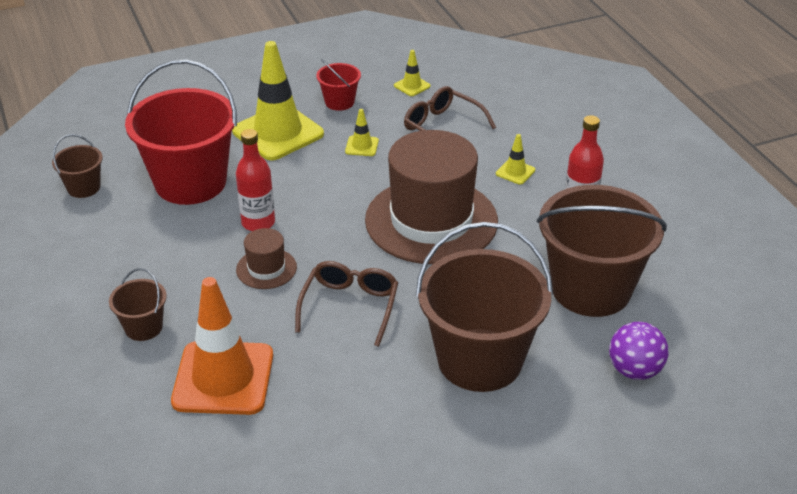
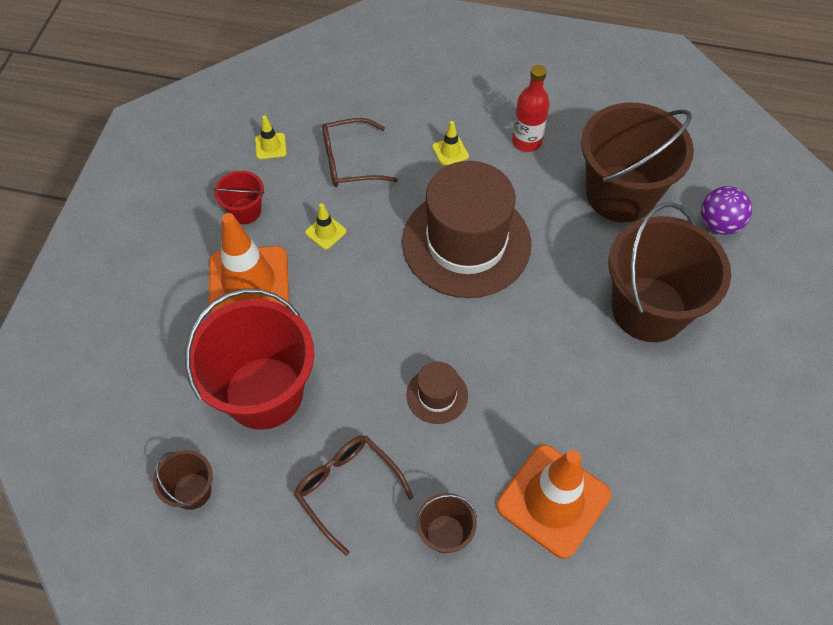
camera: 55 degrees left, 20 degrees up
(258, 223) = (369, 368): red bottle -> none
(278, 133) = (249, 283): yellow traffic cone -> orange traffic cone
(350, 306) = (529, 360): brown glasses -> brown glasses (347, 488)

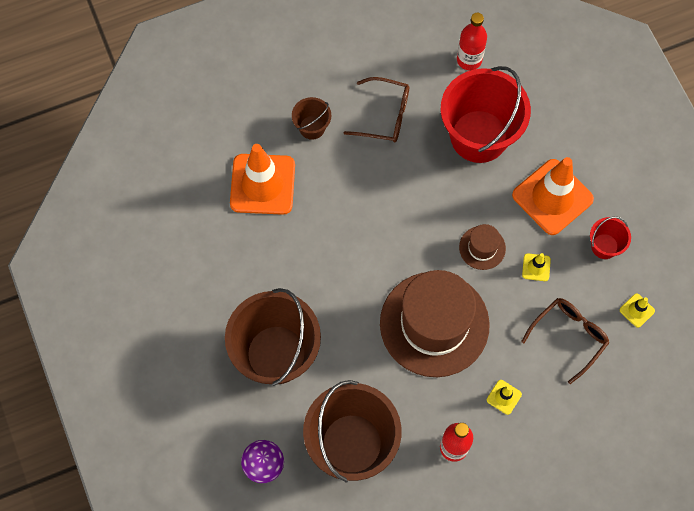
camera: 145 degrees right, 10 degrees up
(192, 491) = (469, 60): brown bucket -> red bottle
(437, 395) = (374, 202): brown hat -> brown hat (482, 248)

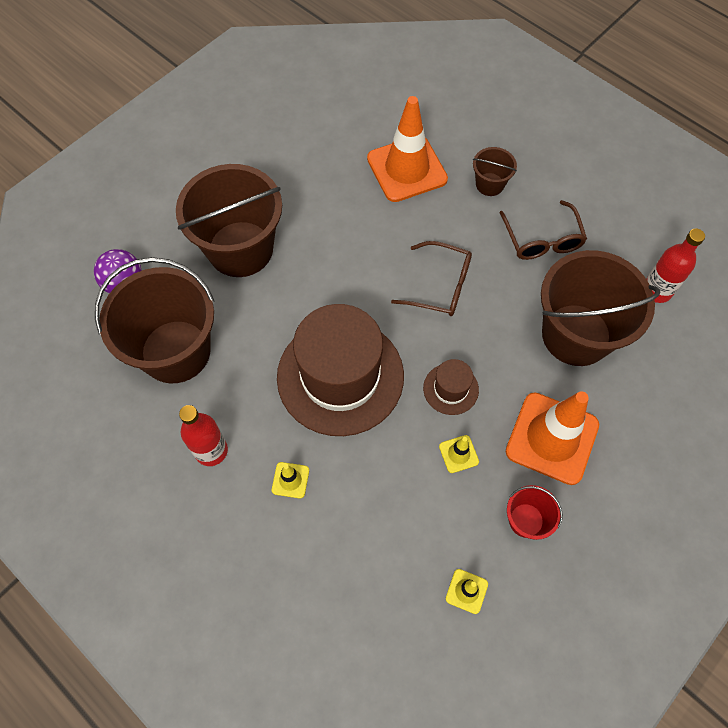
camera: 65 degrees right, 5 degrees down
(479, 136) = (576, 334): red bucket -> brown bucket
(569, 336) = (395, 523): brown glasses -> brown glasses (441, 286)

